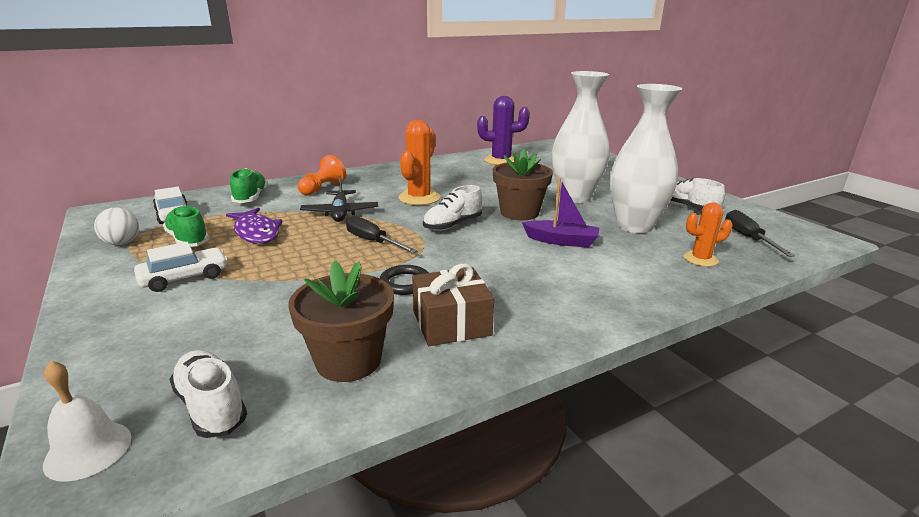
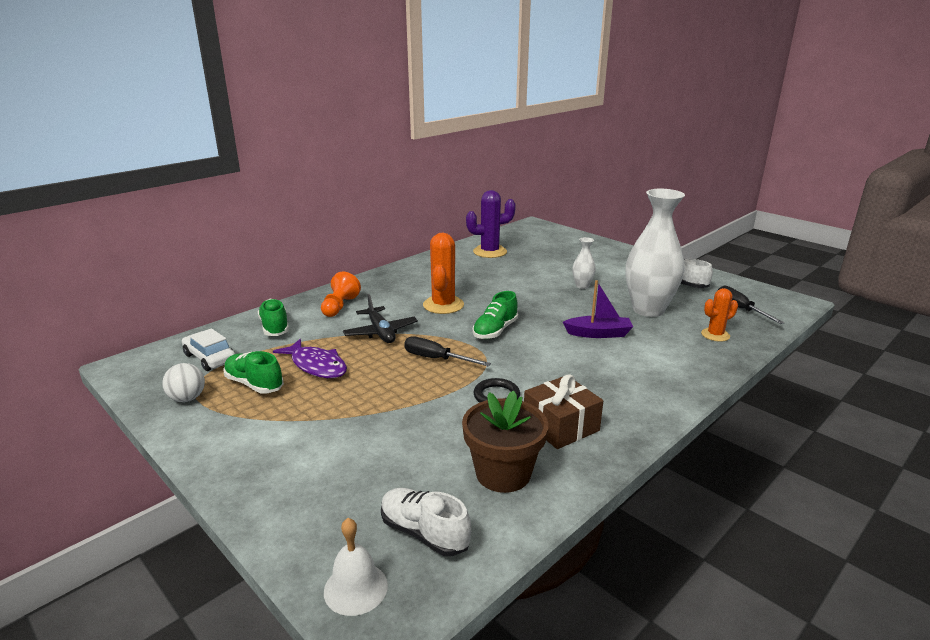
camera: 15 degrees left, 0 degrees up
(184, 277) = (289, 424): white car -> none
(452, 225) = (495, 331): white shoe -> green shoe
(519, 212) = (545, 309): brown flower pot -> none
(575, 197) = (582, 286): white vase -> white vase, size x0.45

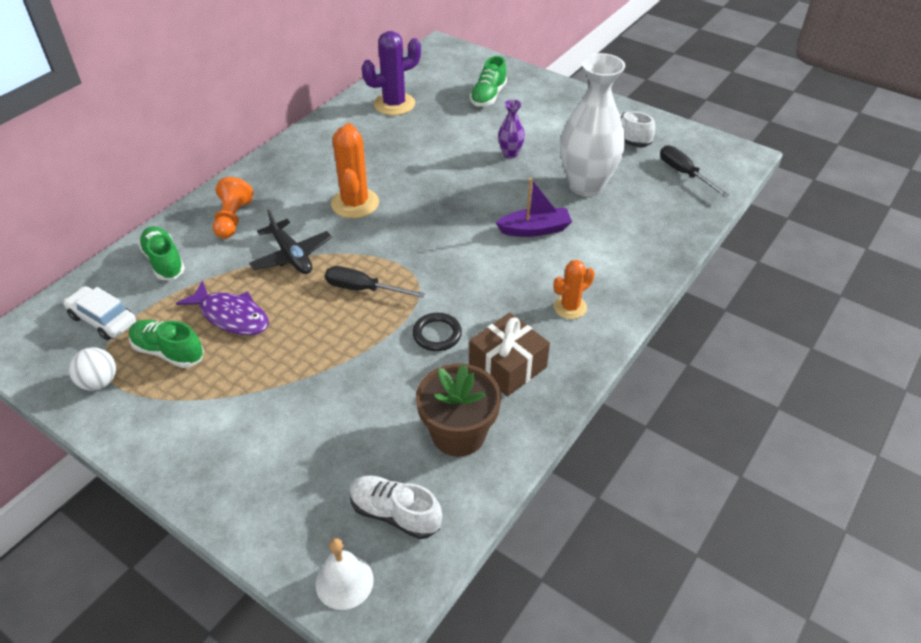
camera: 10 degrees left, 20 degrees up
(495, 331) = (421, 238): green shoe -> green shoe (488, 96)
(582, 286) = (510, 154): white vase -> purple vase
(715, 335) = (658, 217): orange cactus -> orange cactus (570, 307)

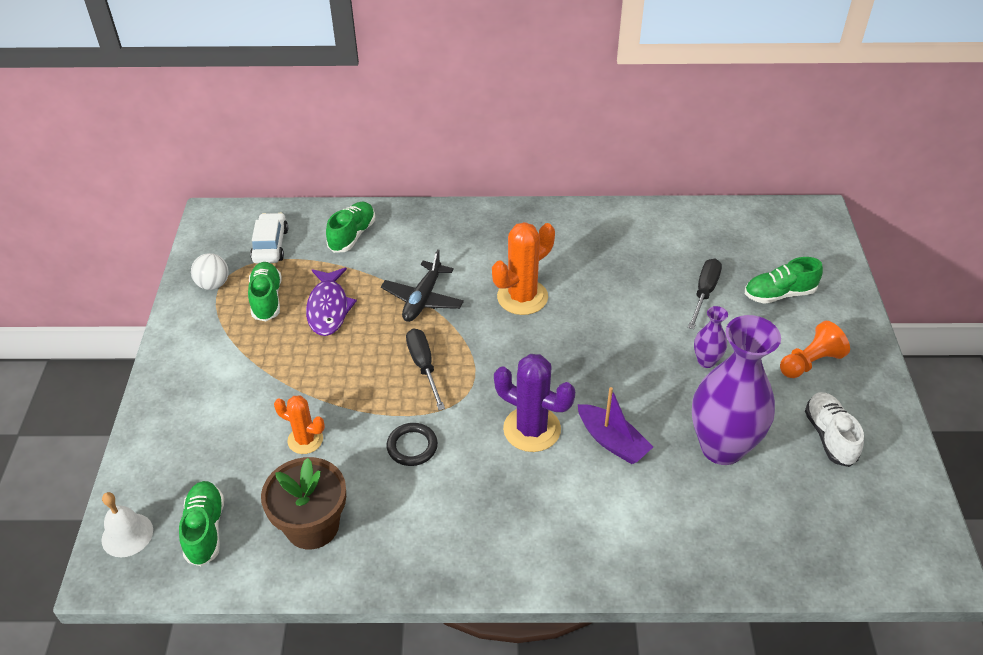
camera: 55 degrees right, 0 degrees up
(232, 219) = (432, 239): orange pawn -> orange pawn (810, 362)
(394, 104) = (686, 238): purple cactus -> purple cactus (532, 429)
(395, 513) = (205, 530): white shoe -> green shoe
(507, 366) = (414, 518): brown gift -> none
(570, 307) = (528, 526): orange cactus -> orange cactus (305, 440)
(586, 185) = (722, 447): white vase -> purple vase
(684, 173) = (837, 524): black screwdriver -> black screwdriver (704, 293)

